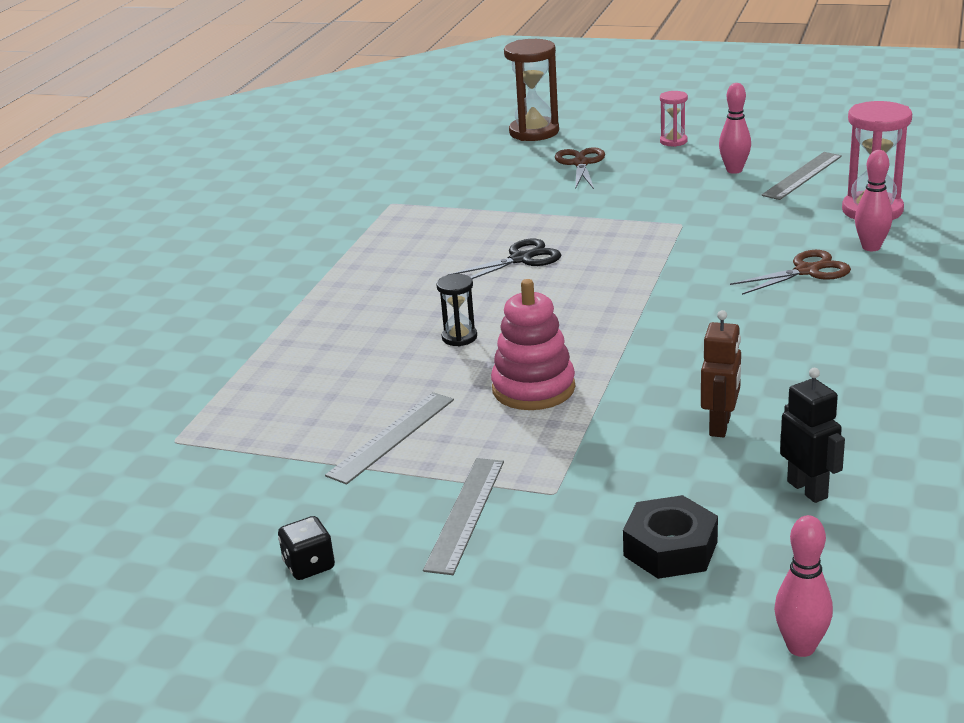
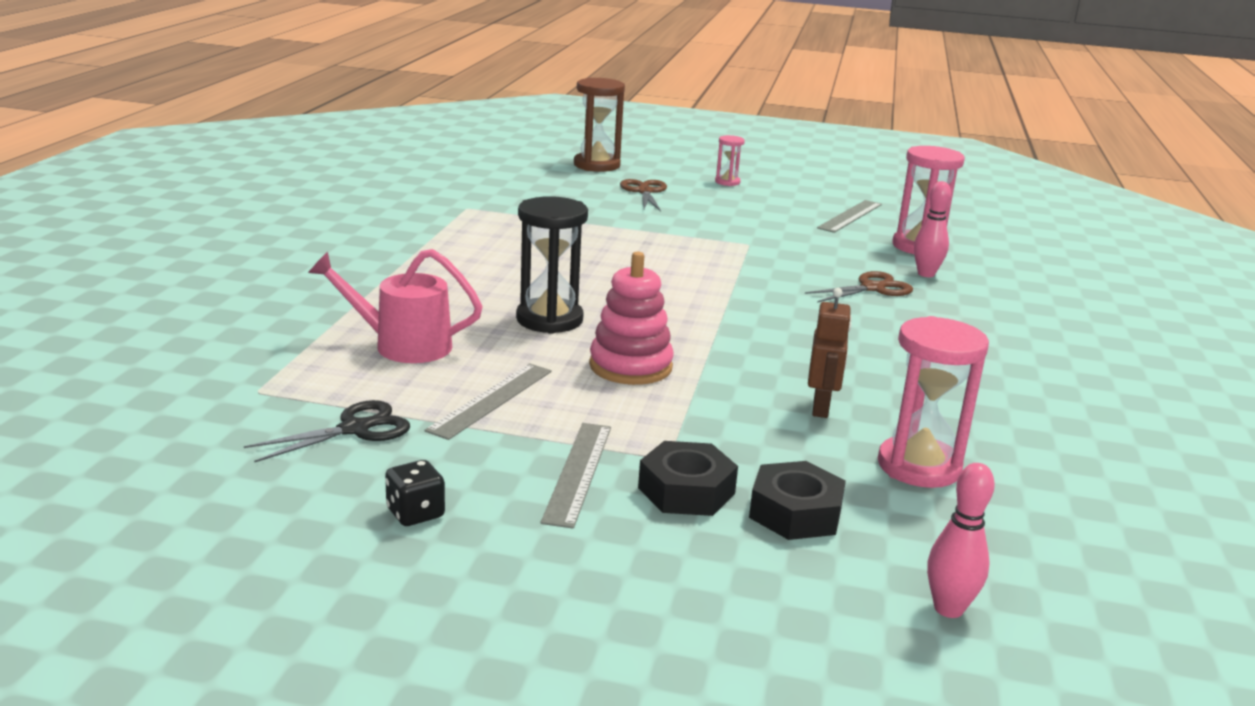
camera: 10 degrees left, 5 degrees down
(312, 379) = (402, 345): none -> pink watering can
(459, 337) = (549, 319): black hourglass -> black hourglass, size x1.89
(521, 259) = (600, 261): black scissors -> black scissors (355, 429)
(567, 529) = (686, 491): none -> black nut
(734, 170) = (787, 207): pink bowling pin -> none
(807, 489) = (919, 466): black robot -> pink hourglass

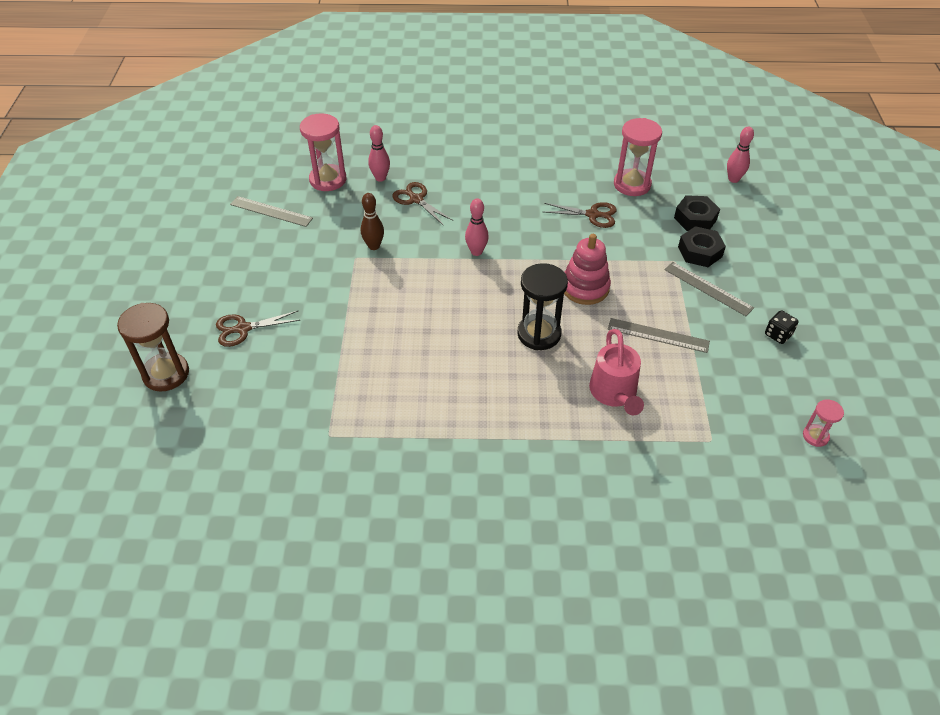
camera: 100 degrees left, 25 degrees up
(355, 429) = (723, 381): black scissors -> none
(578, 472) = (708, 288): grey ruler -> grey ruler turned 45 degrees clockwise
(727, 182) = (199, 282): pink hourglass -> pink hourglass (815, 436)
(741, 308) = (476, 252): none -> pink bowling pin
(769, 255) = (374, 246): none -> brown bowling pin
(821, 408) = (592, 215): brown robot -> brown scissors

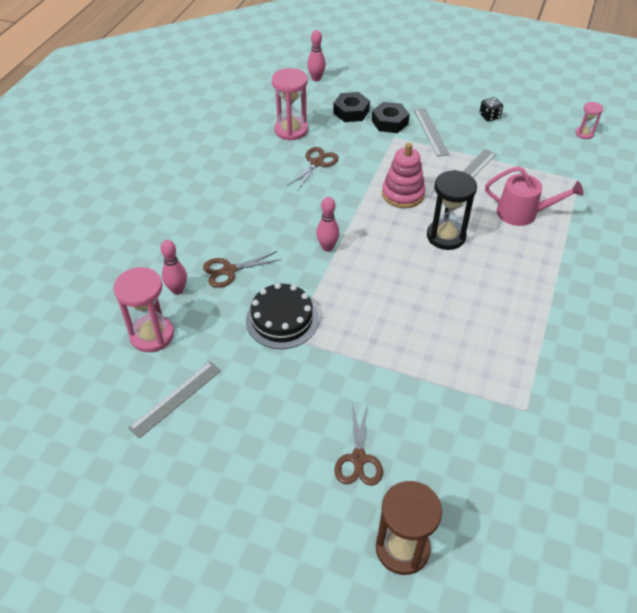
camera: 70 degrees left, 0 degrees up
(374, 246) = (282, 319): brown bowling pin -> black cake
(708, 288) = (431, 132): grey ruler -> grey ruler turned 75 degrees counterclockwise

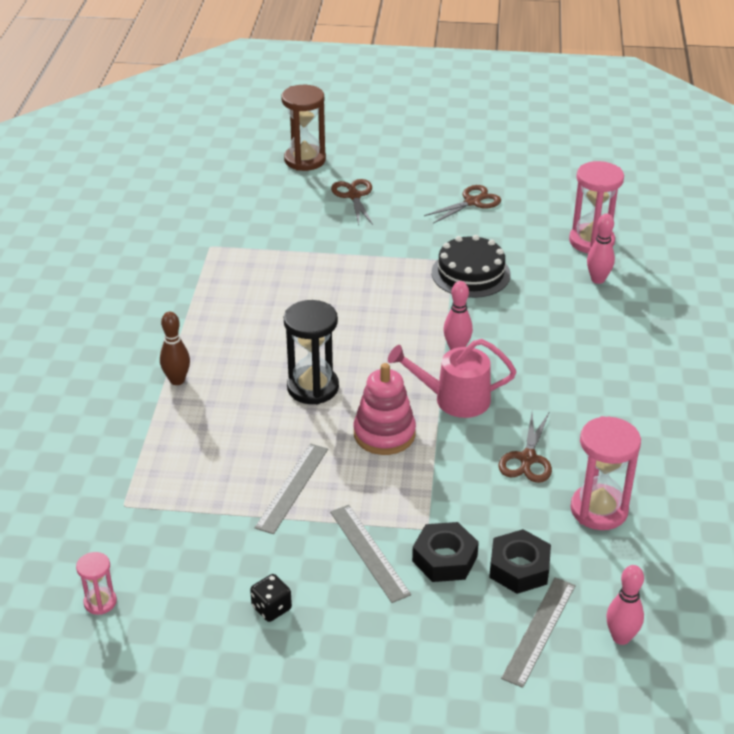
camera: 165 degrees right, 10 degrees down
(176, 398) = (532, 205): grey ruler -> grey ruler (539, 630)
(229, 270) = (556, 306): brown scissors -> brown scissors (472, 202)
(523, 213) = (211, 437): pink watering can -> pink watering can (454, 399)
(550, 261) = (177, 380): none -> brown bowling pin

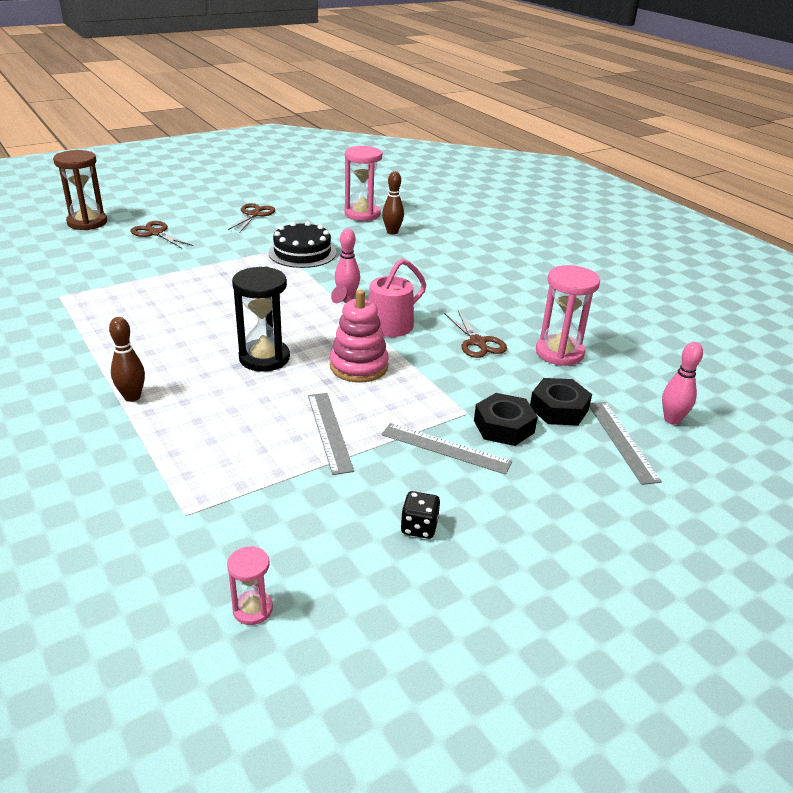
camera: 40 degrees left, 5 degrees down
(598, 279) = (392, 232): pink bowling pin -> brown bowling pin

